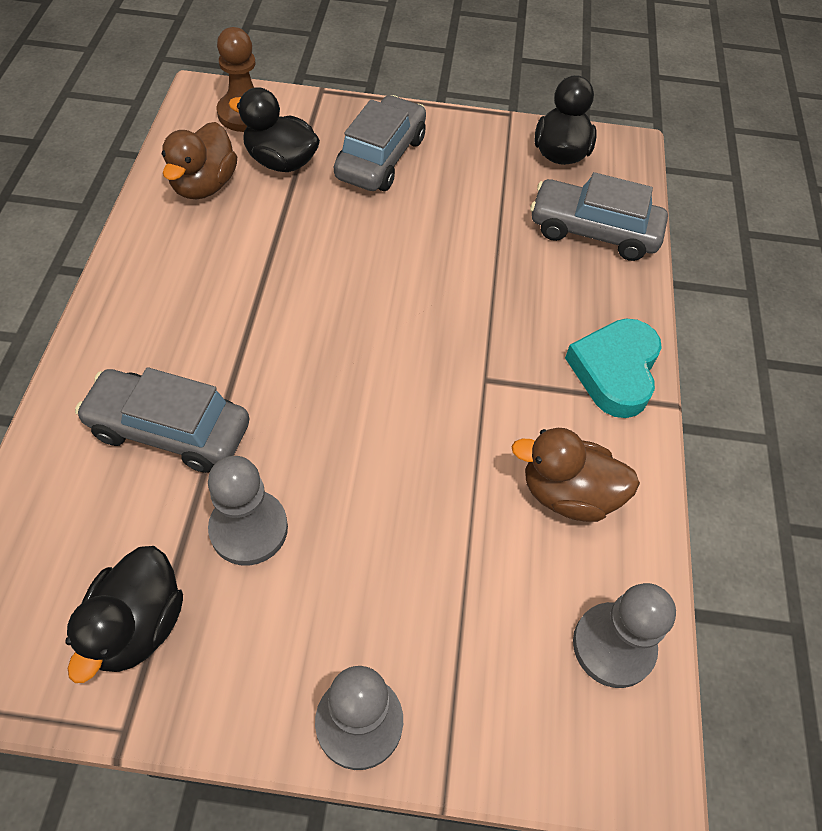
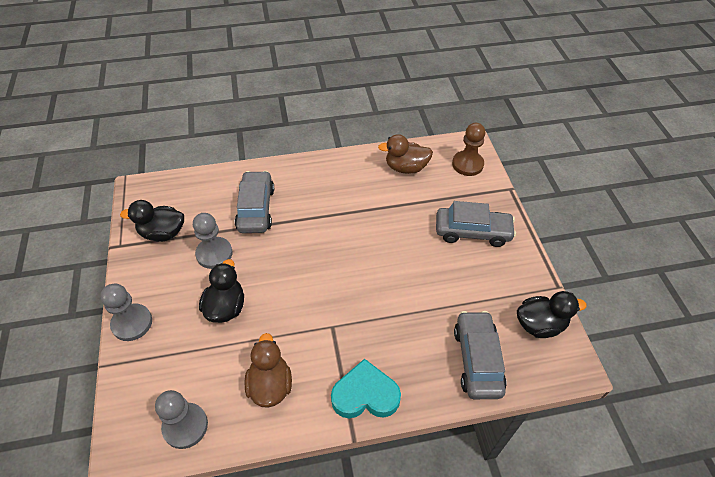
camera: 75 degrees right, 5 degrees down
(281, 162) = (441, 190): black duck -> black duck (226, 307)

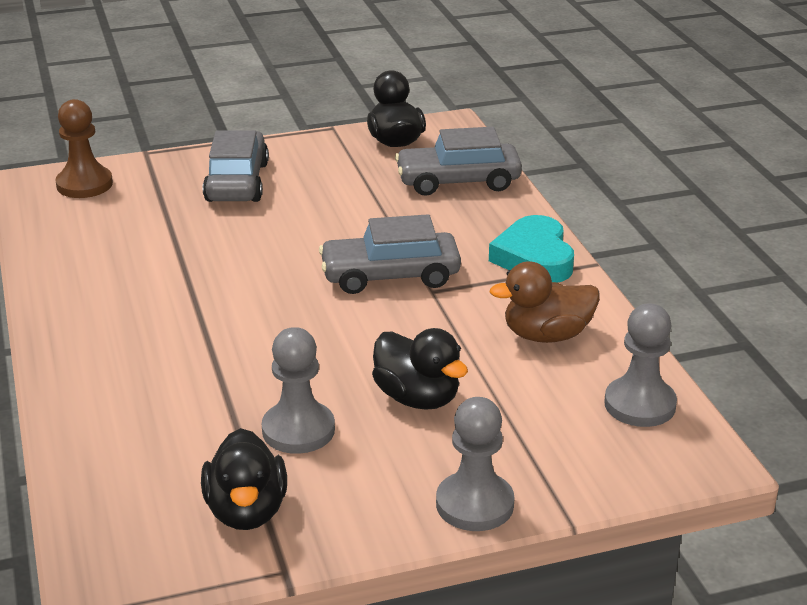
camera: 95 degrees left, 20 degrees down
(226, 307) = (417, 398): black duck -> black duck turned 135 degrees counterclockwise
(256, 209) = (179, 395): grey car -> grey car (390, 276)
(406, 167) = (84, 239): brown duck -> none

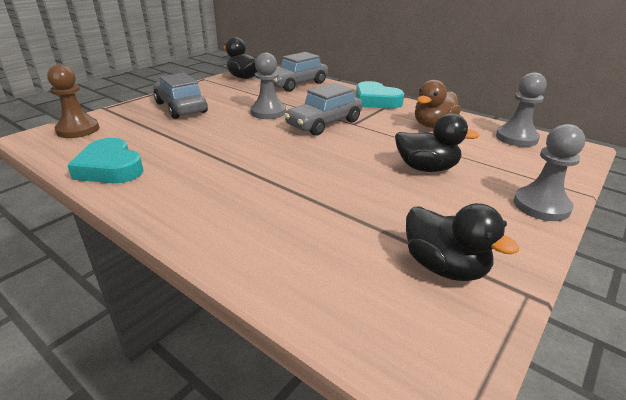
camera: 35 degrees left, 0 degrees up
(67, 258) = (110, 168): none -> turquoise heart
(298, 430) = (395, 207): grey pawn -> grey pawn (268, 112)

